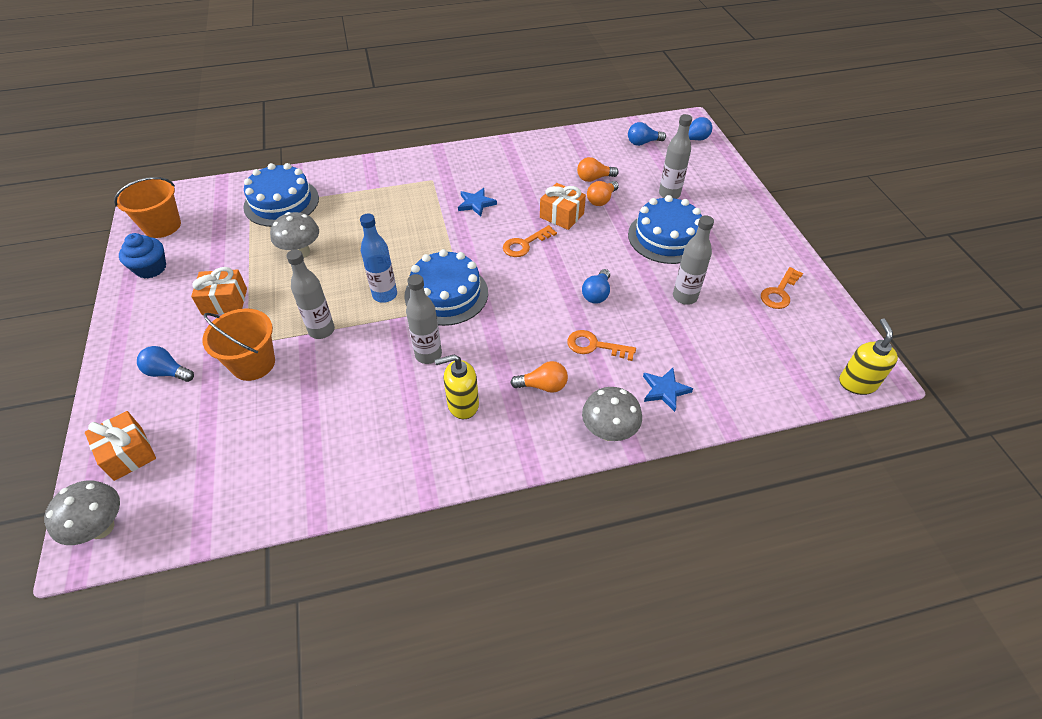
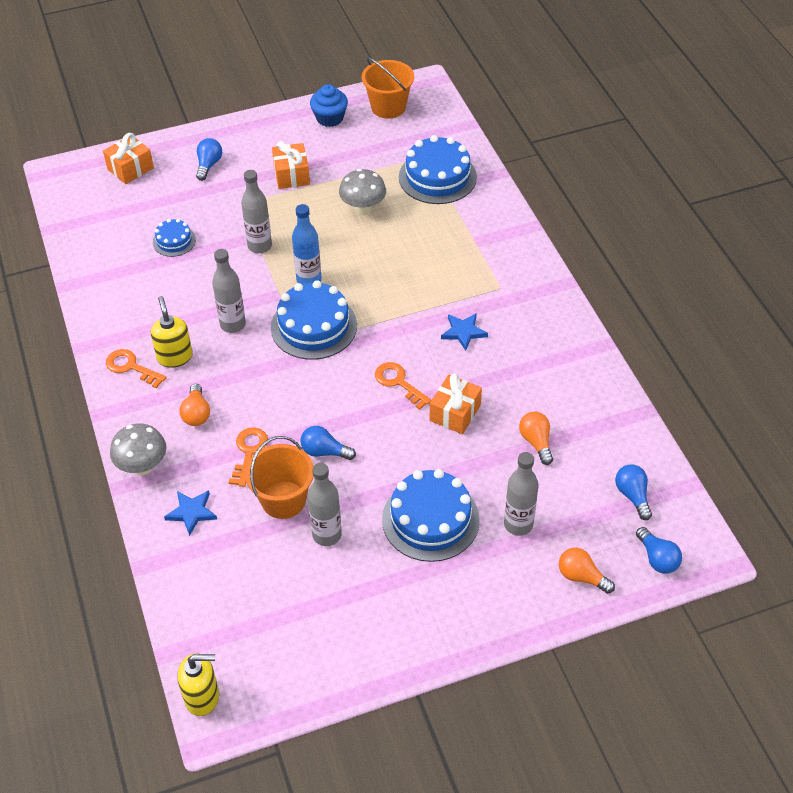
camera: 85 degrees right, 0 degrees up
(101, 527) = (70, 175): grey mushroom -> none
(253, 363) = (219, 212): orange bucket -> orange bucket (283, 500)
(283, 406) = (174, 241): none -> blue cake
(601, 200) = (492, 451): orange light bulb -> orange light bulb (581, 576)
(779, 292) = (343, 635): orange key -> orange key (131, 367)

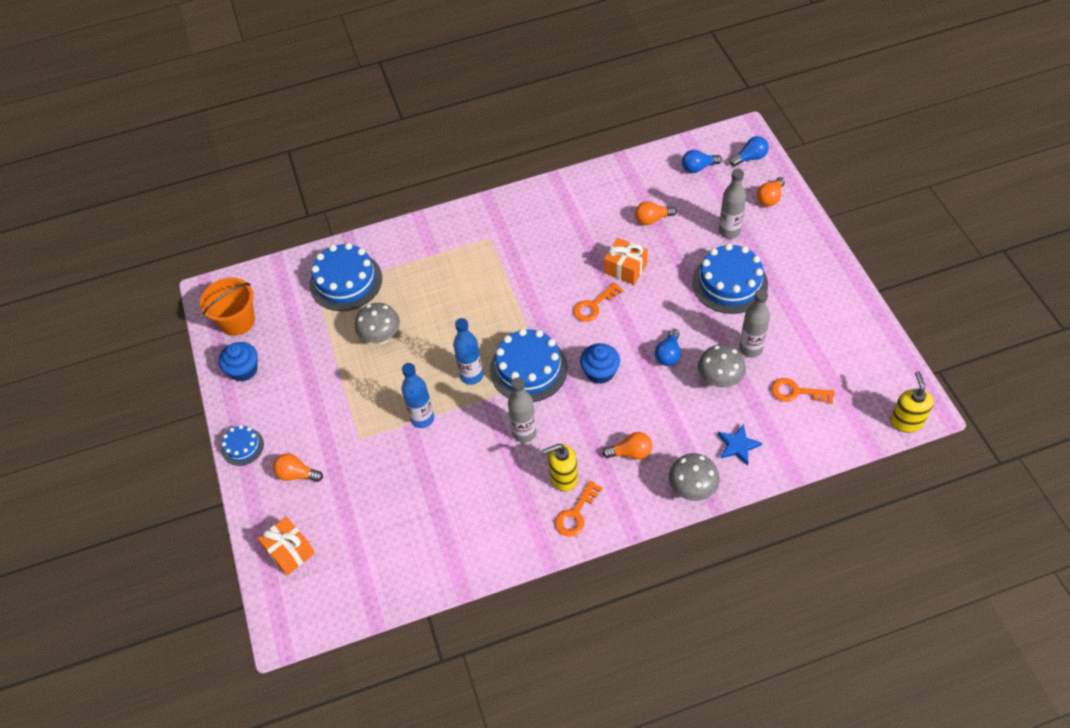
camera: 85 degrees left, 5 degrees up
(174, 241) = (407, 495): blue cake -> blue cake (242, 447)
(209, 165) = (297, 474): blue light bulb -> orange light bulb
(249, 452) = (672, 408): orange key -> orange key (796, 392)
(259, 246) = (422, 418): grey bottle -> blue bottle
(283, 500) = (719, 380): orange bucket -> grey mushroom
(291, 175) = (325, 398): orange gift -> none
(304, 388) = (600, 372): none -> blue cupcake
(463, 332) = (539, 263): blue star -> none

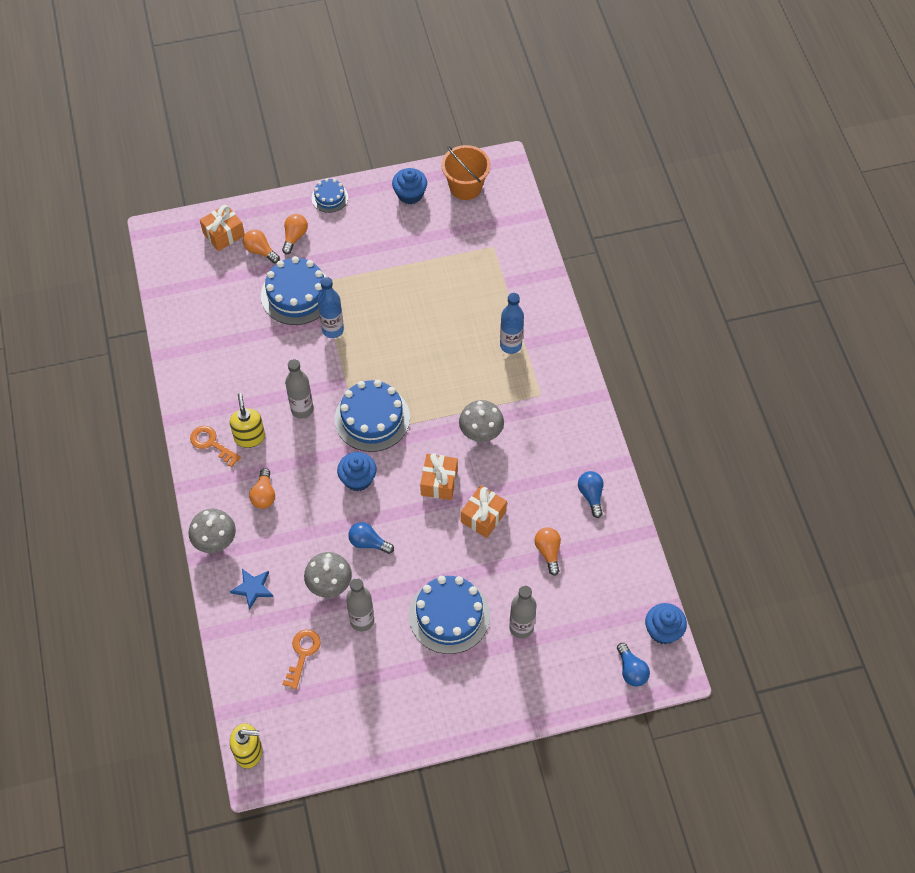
camera: 90 degrees right, 5 degrees up
(346, 281) = (501, 270): blue cake -> blue cake (296, 294)
(381, 337) = (429, 299): grey mushroom -> grey mushroom (481, 433)
(471, 376) = (372, 370): blue bottle -> blue bottle (510, 345)
(594, 305) = (439, 482): orange key -> orange gift
(698, 167) = (621, 611): blue light bulb -> blue light bulb (591, 495)
(710, 141) = (663, 630): none -> blue cupcake
(770, 198) = (566, 680): orange light bulb -> orange light bulb (260, 251)

